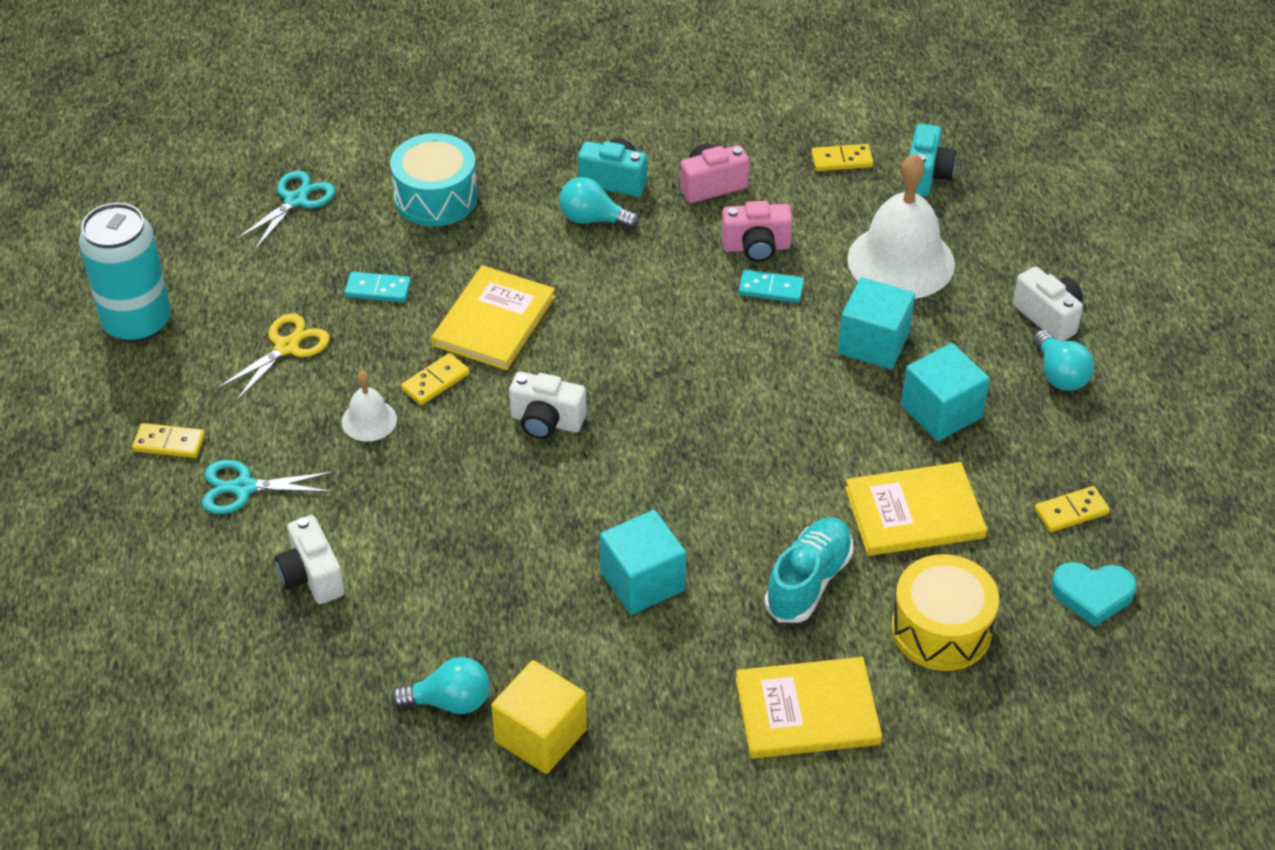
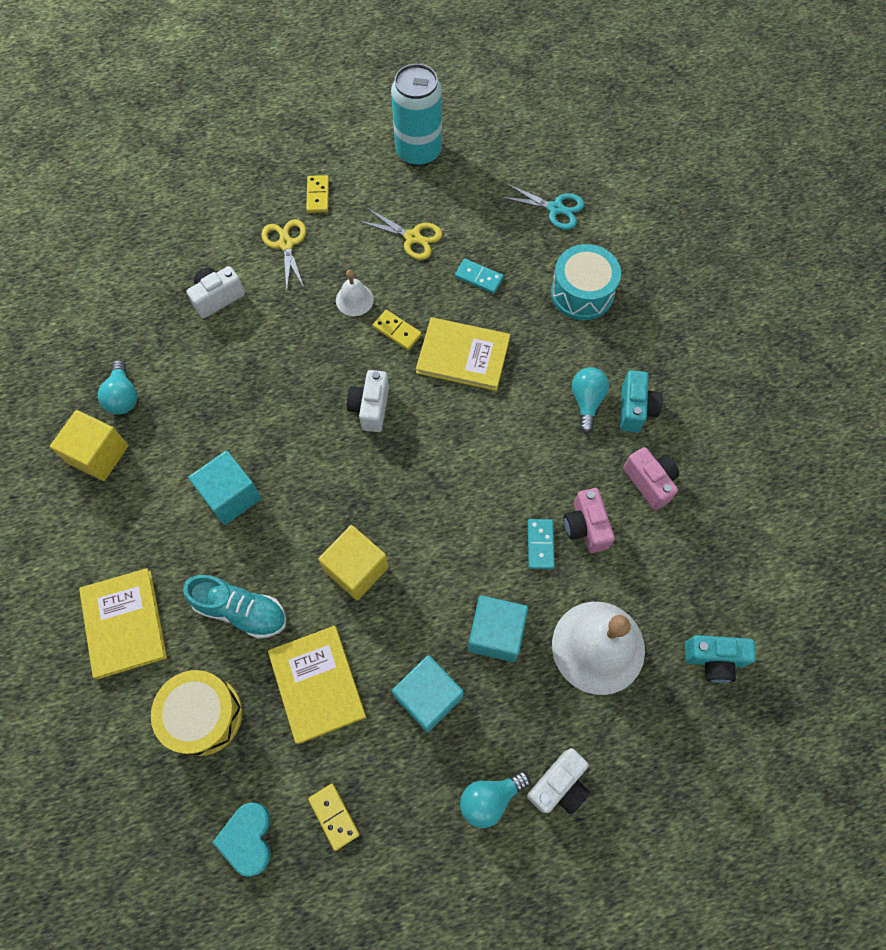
camera: 80 degrees right, 20 degrees up
(244, 488) = (286, 244): turquoise scissors -> yellow scissors
(378, 289) = (479, 277): turquoise domino -> turquoise domino turned 60 degrees counterclockwise
(772, 460) = (356, 569): none -> yellow cube
(841, 160) = (712, 583): yellow domino -> none

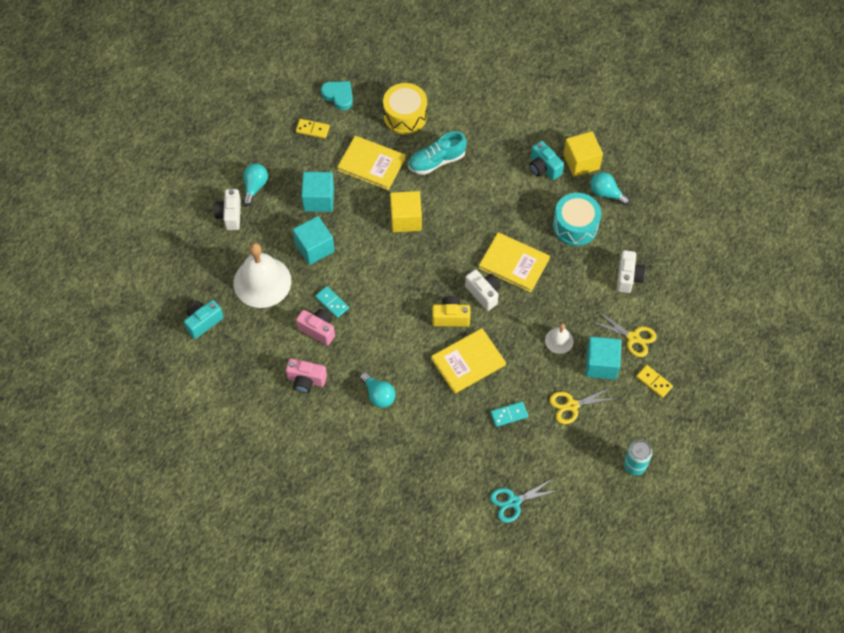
camera: 135 degrees right, 5 degrees down
(124, 623) = (479, 115): yellow book -> yellow book (514, 263)
(231, 496) = (499, 198): turquoise cube -> turquoise cube (601, 364)
(397, 331) = (517, 344): yellow domino -> none
(418, 152) = (634, 465): turquoise can -> turquoise can, size x0.59
(431, 414) = (450, 317): none -> yellow camera
(582, 293) = (443, 458): turquoise drum -> turquoise drum (575, 226)
(635, 409) = (349, 414): turquoise camera -> turquoise camera (543, 168)

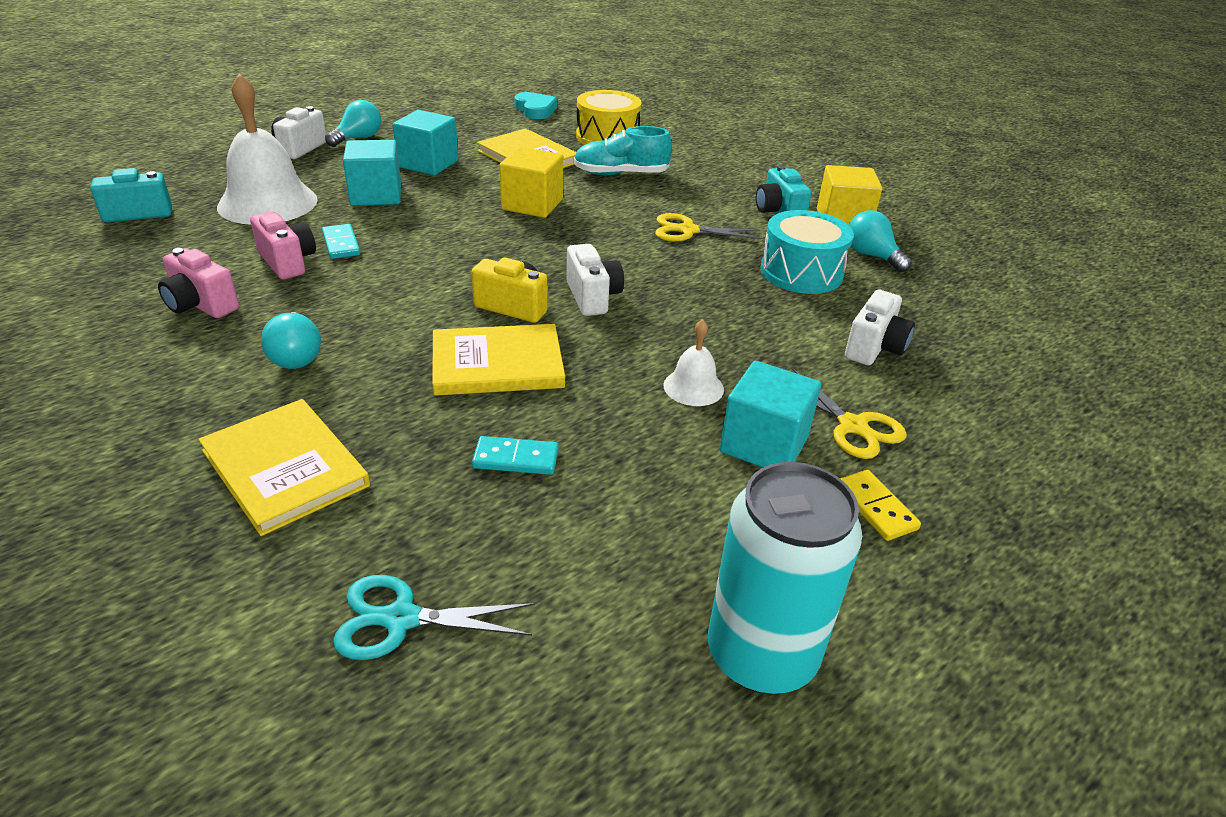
camera: 20 degrees right, 25 degrees down
(312, 129) = (478, 121): yellow domino -> none
(514, 263) = (669, 281): yellow book -> yellow book (285, 468)
(572, 405) = (663, 487): yellow scissors -> yellow scissors (688, 230)
(634, 465) = (761, 655): turquoise can -> turquoise can, size x1.69

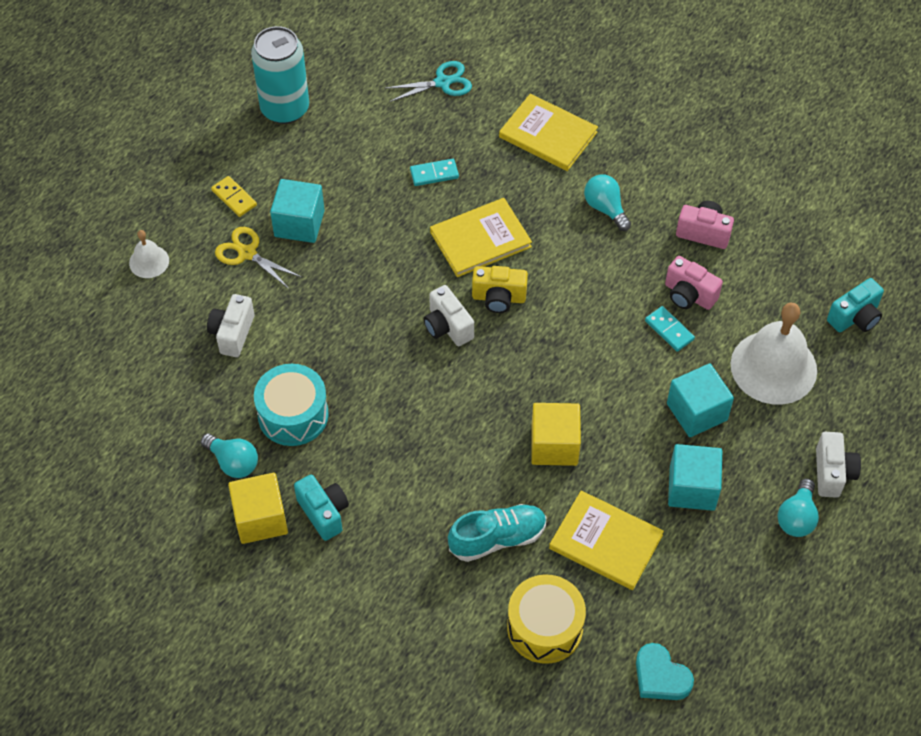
camera: 165 degrees right, 20 degrees up
(688, 230) = (401, 449): yellow scissors -> none
(693, 387) = (351, 257): white bell -> white bell (149, 261)

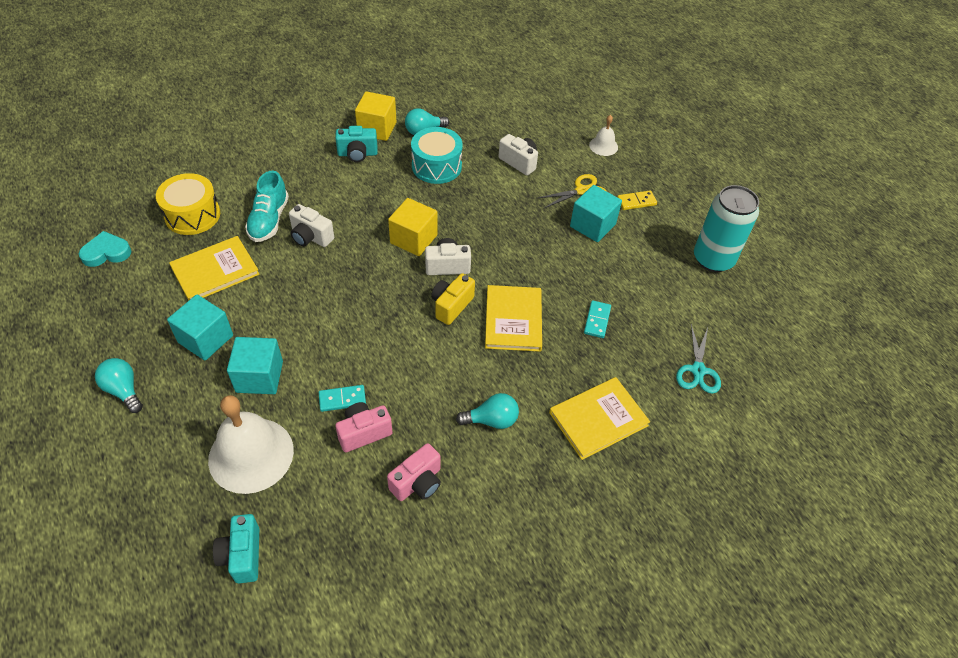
camera: 115 degrees right, 5 degrees down
(554, 445) = (307, 279): yellow cube -> yellow cube (413, 239)
(832, 473) = (131, 437): white camera -> white camera (310, 237)

